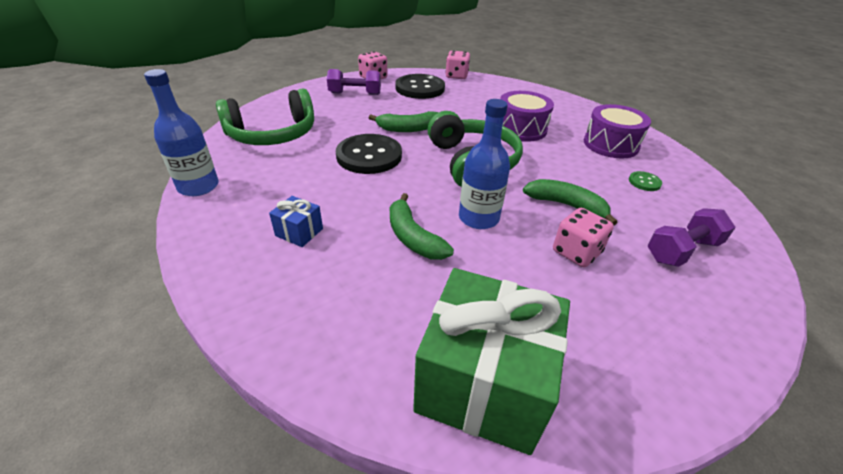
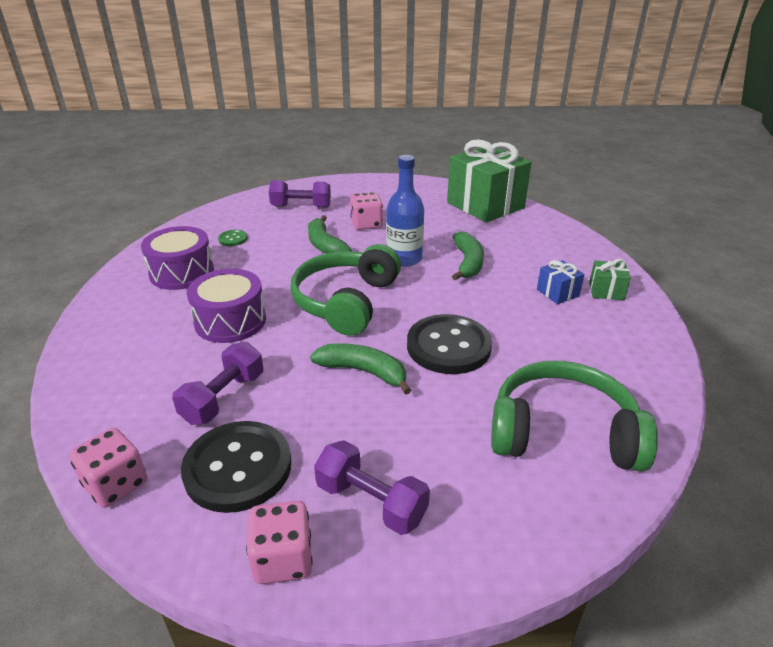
camera: 145 degrees left, 5 degrees down
(198, 186) = (661, 370): blue bottle -> none
(244, 254) = (606, 291): none -> green gift
(462, 102) = (223, 398): none -> purple dumbbell

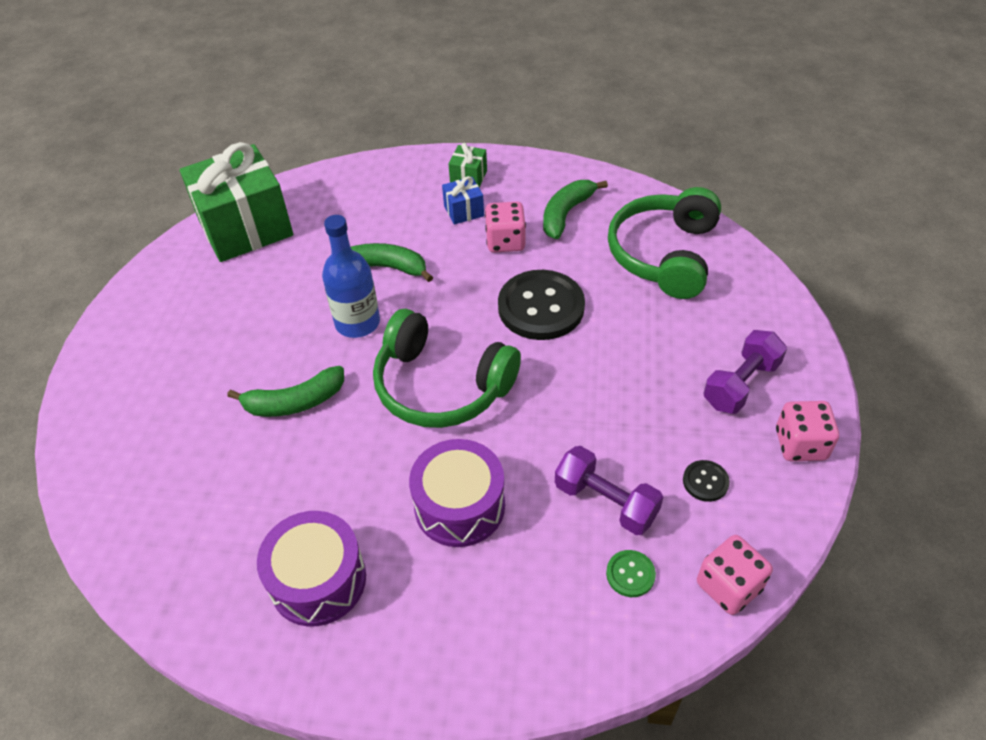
camera: 80 degrees left, 15 degrees up
(233, 239) = (233, 519): green button -> green button (630, 574)
(238, 468) = (705, 482): black button -> black button, size x0.44
(301, 207) = (157, 429): purple dumbbell -> none
(363, 372) = (574, 378): green banana -> green banana (566, 214)
(366, 224) = (250, 353): pink dice -> pink dice (505, 241)

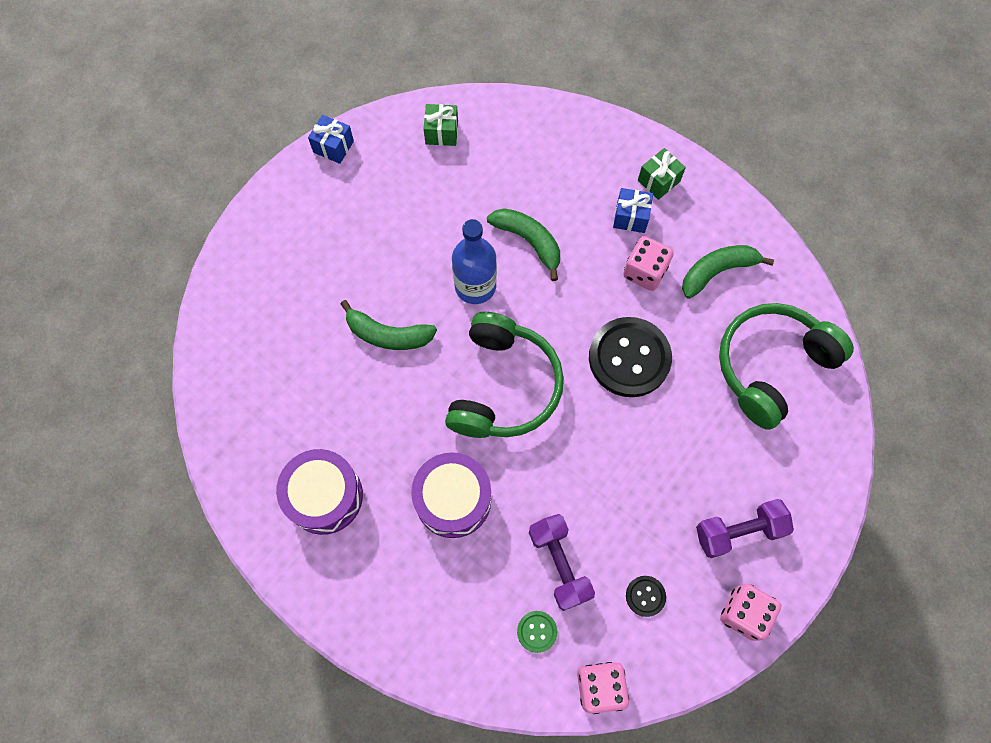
camera: 30 degrees right, 20 degrees up
(140, 283) = (333, 147): none -> blue gift
(245, 227) = (441, 132): green gift -> green gift, size x0.43
(441, 386) = (503, 386): green headphones -> green headphones turned 135 degrees counterclockwise

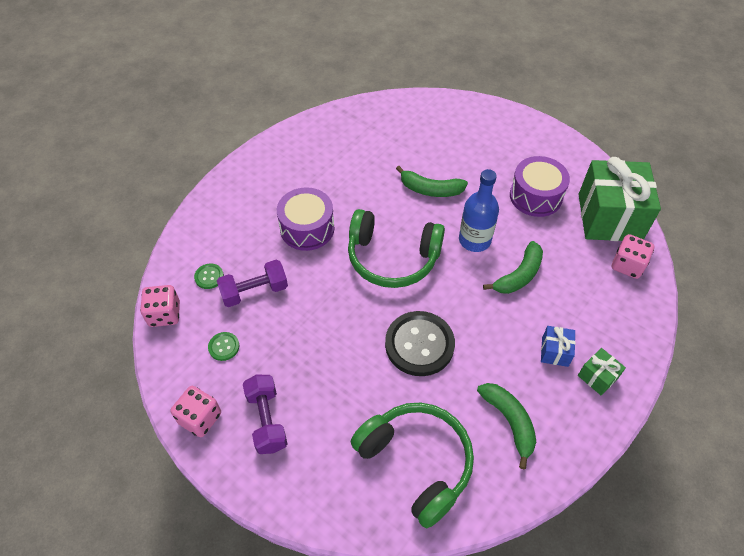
camera: 90 degrees right, 15 degrees down
(324, 496) = (314, 161): purple drum -> purple drum (535, 196)
(333, 147) = (580, 154): blue gift -> none
(388, 334) = (430, 189): green banana -> green banana turned 90 degrees counterclockwise
(441, 132) = (609, 217): green gift -> green gift, size x2.34
(644, 272) = (501, 360): pink dice -> pink dice (627, 265)
(645, 596) = (224, 347): black button -> green button

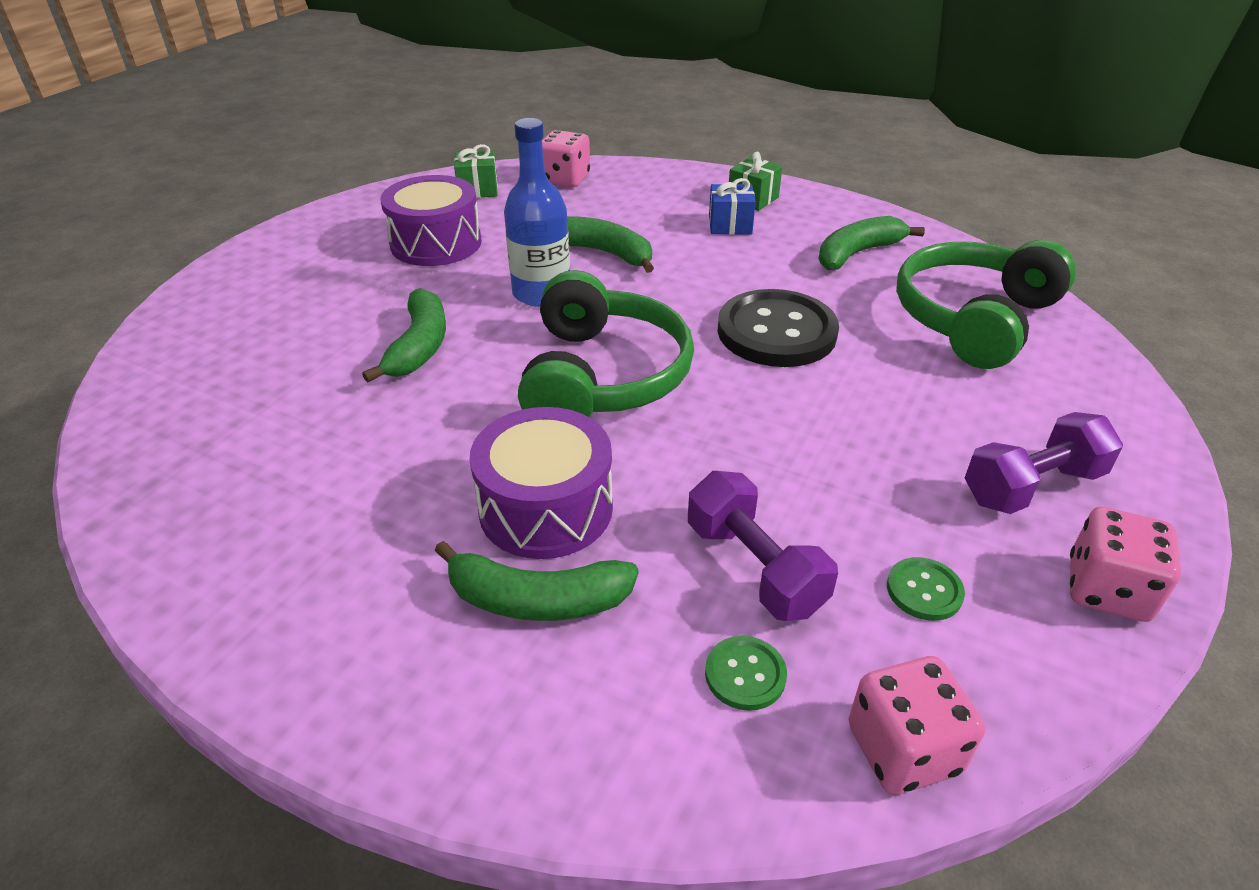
camera: 100 degrees left, 15 degrees down
(262, 222) = (537, 599): none -> green banana
(609, 217) = (478, 189): green gift -> green gift, size x0.43

